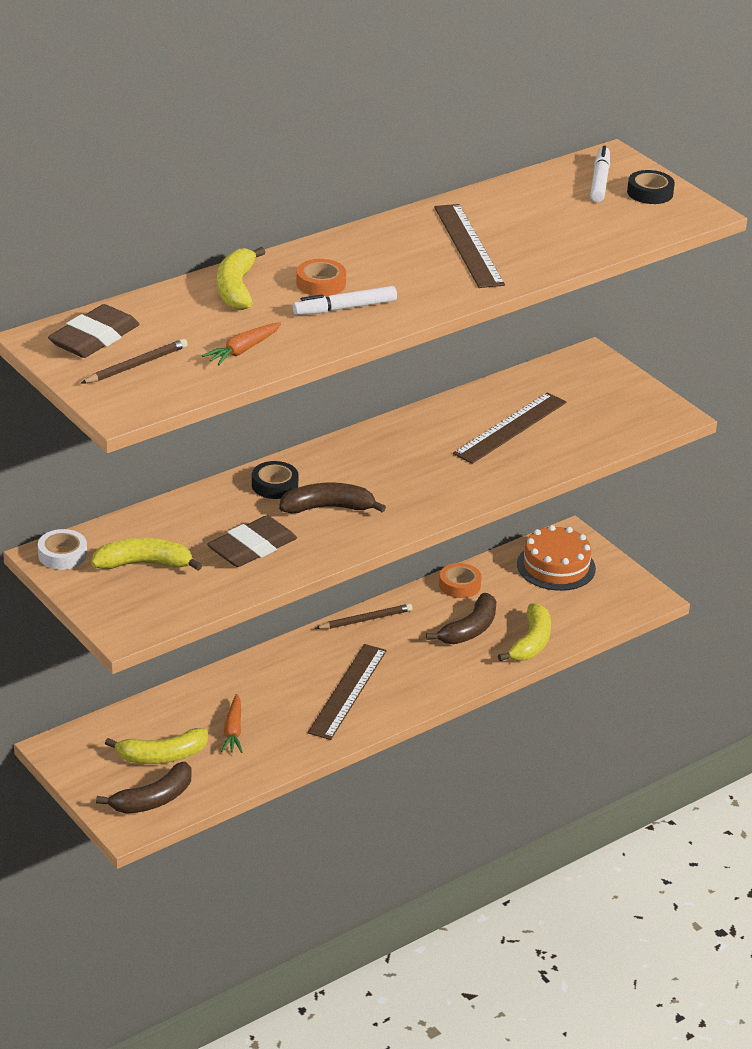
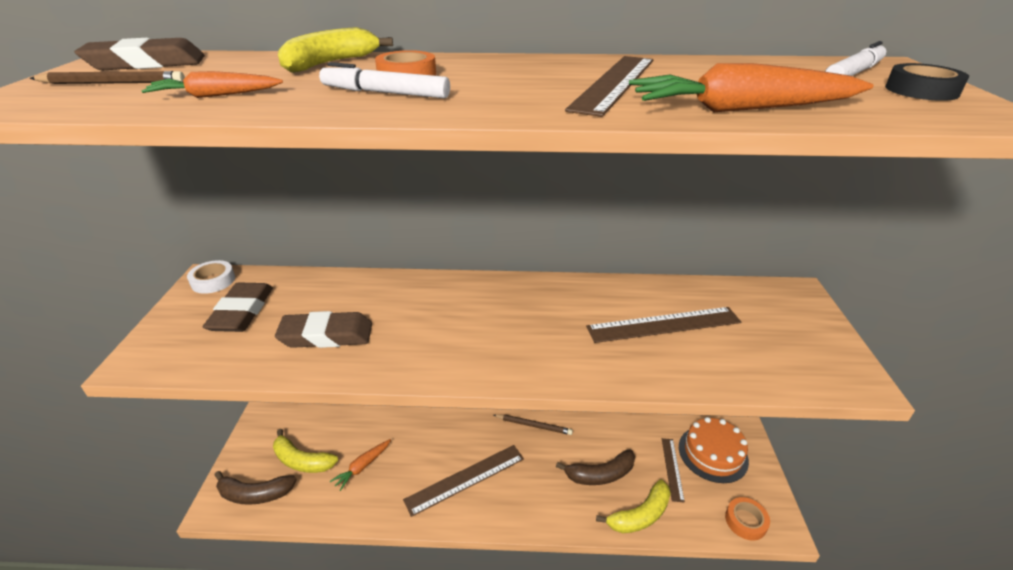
camera: 40 degrees right, 0 degrees up
(144, 564) = (242, 312): yellow banana -> brown eraser
(274, 485) = (415, 292): black tape -> none
(327, 508) = (427, 328): brown banana -> none
(459, 585) = (624, 432): orange tape -> orange tape (745, 521)
(529, 595) = (672, 468): none -> brown ruler
(569, 251) = (741, 109): none -> orange carrot

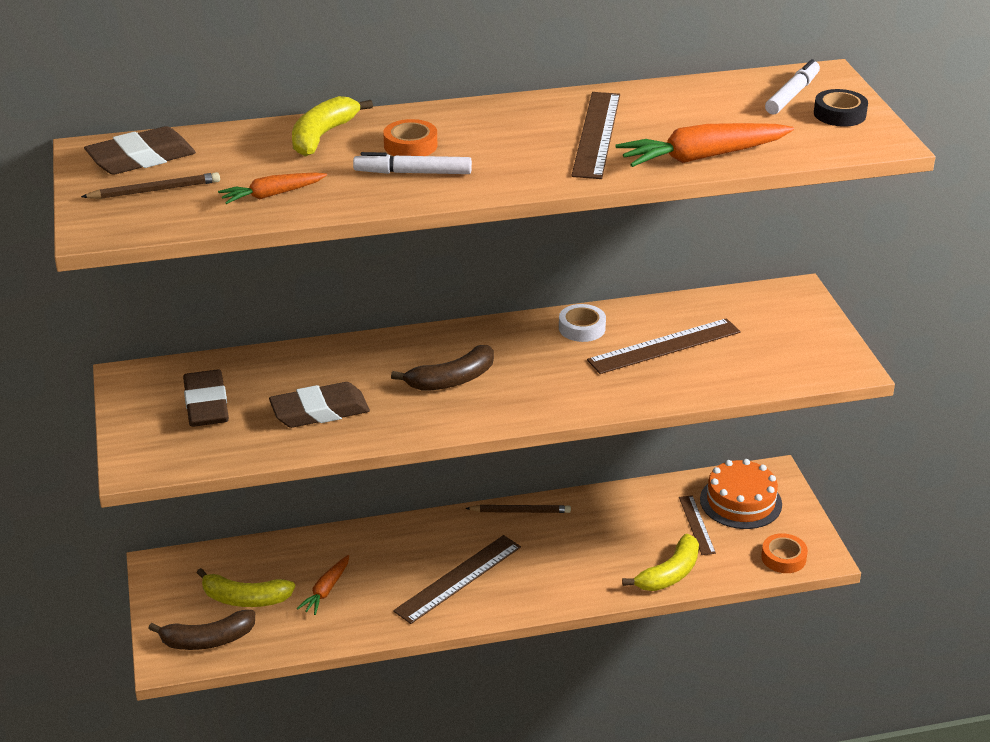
camera: 15 degrees left, 0 degrees up
(213, 281) = (141, 379): white tape -> white tape (582, 328)
(600, 474) = (616, 545): brown banana -> brown banana (452, 380)

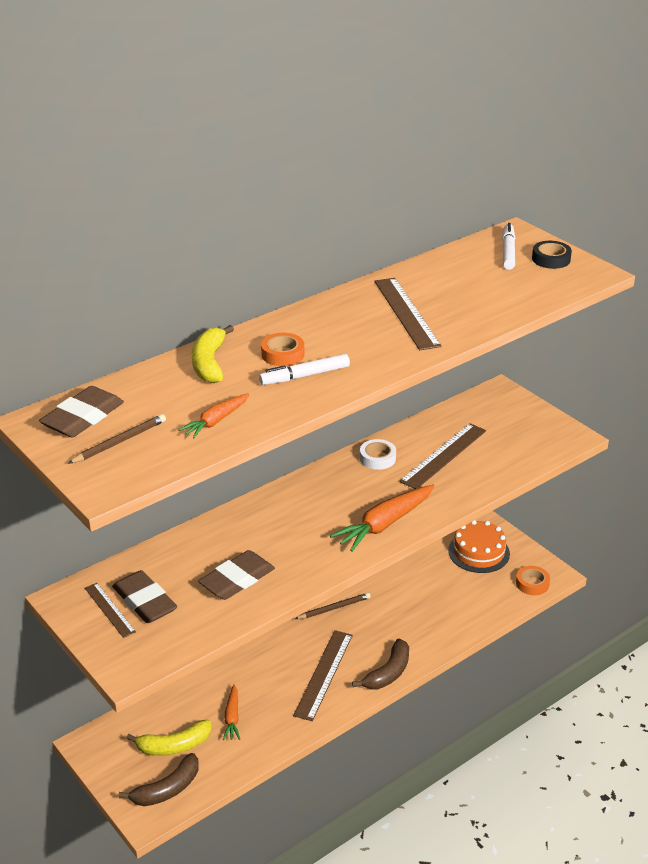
camera: 25 degrees left, 0 degrees up
(452, 380) = (316, 525): brown banana -> brown banana (388, 673)
(669, 574) = (466, 620): yellow banana -> none
(697, 525) = (461, 578): brown ruler -> brown ruler (110, 609)
(702, 157) = (492, 313): orange carrot -> orange carrot (384, 524)

